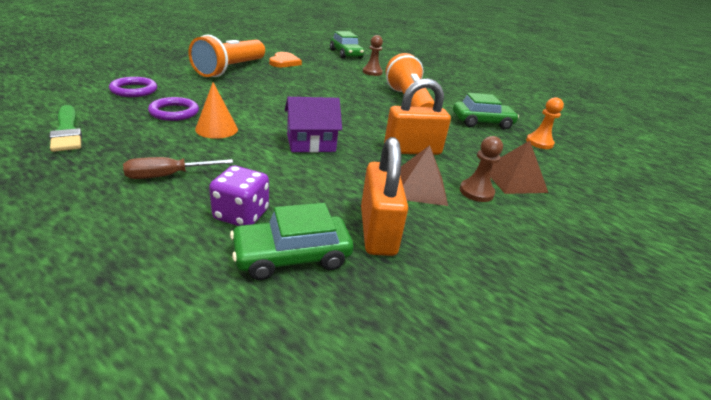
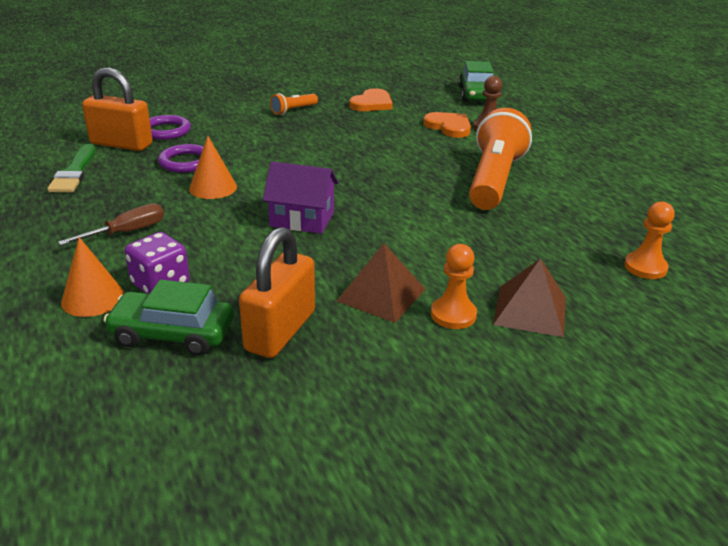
camera: 30 degrees right, 0 degrees up
(168, 176) = (127, 232): brown screwdriver -> brown screwdriver turned 135 degrees clockwise
(185, 242) = (93, 298): none -> orange cone
(231, 69) = (293, 110): orange flashlight -> orange flashlight, size x0.44
(349, 73) = (449, 127): none -> orange heart
(412, 150) = (424, 247): orange padlock -> orange padlock (121, 144)
(476, 192) = (453, 315): brown pawn -> orange pawn
(482, 122) = (582, 223): green car -> none

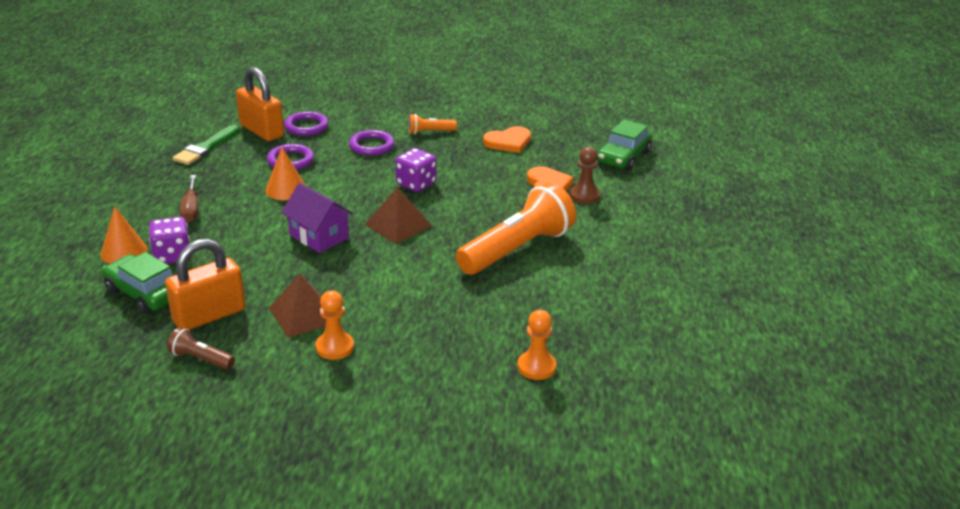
camera: 30 degrees right, 0 degrees up
(127, 232) = (191, 209): brown screwdriver -> brown screwdriver turned 90 degrees clockwise
(253, 132) = (371, 146): none -> purple ring
(329, 380) = (200, 359): none -> brown flashlight
(336, 152) = (416, 184): none -> purple dice
(530, 311) = (394, 365): brown pyramid -> brown pyramid (398, 225)

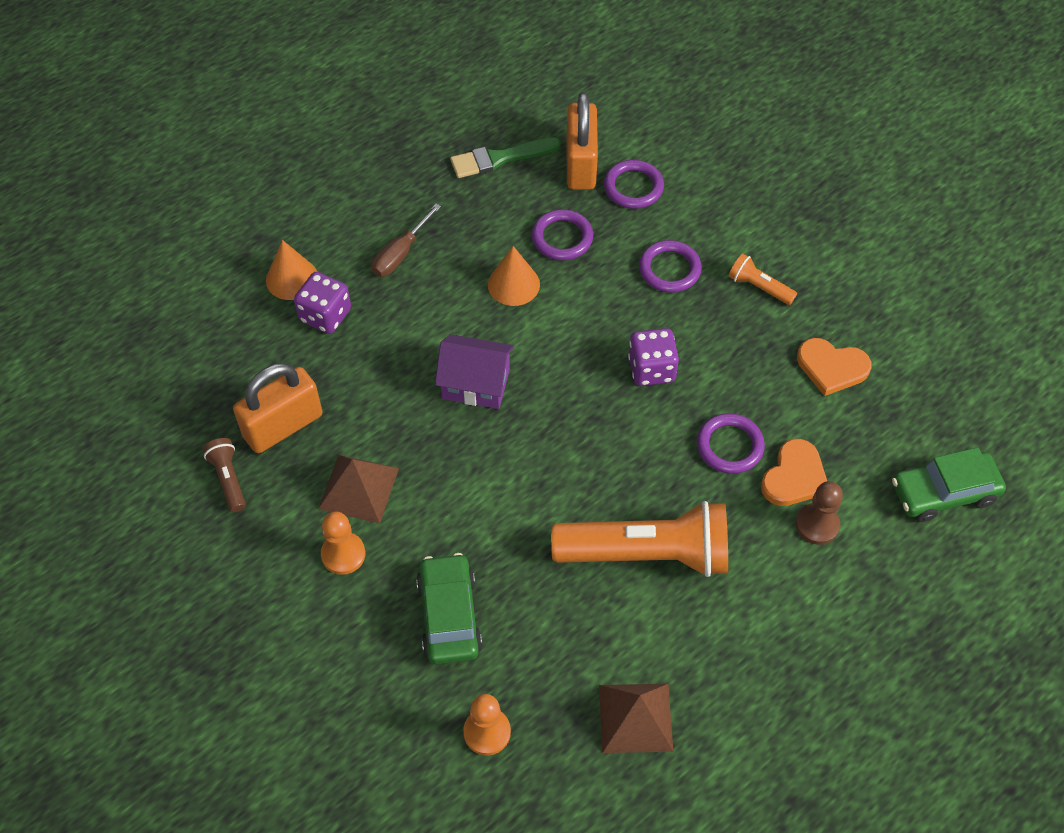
camera: 45 degrees right, 25 degrees up
(144, 293) = (260, 352): green car -> green car (449, 615)
(209, 315) = (283, 426): orange padlock -> orange padlock turned 45 degrees counterclockwise
(319, 236) = (476, 384): purple house -> purple house turned 75 degrees counterclockwise
(398, 225) = (567, 423): brown pyramid -> brown pyramid (635, 717)
(499, 191) = (729, 446): none -> purple ring

